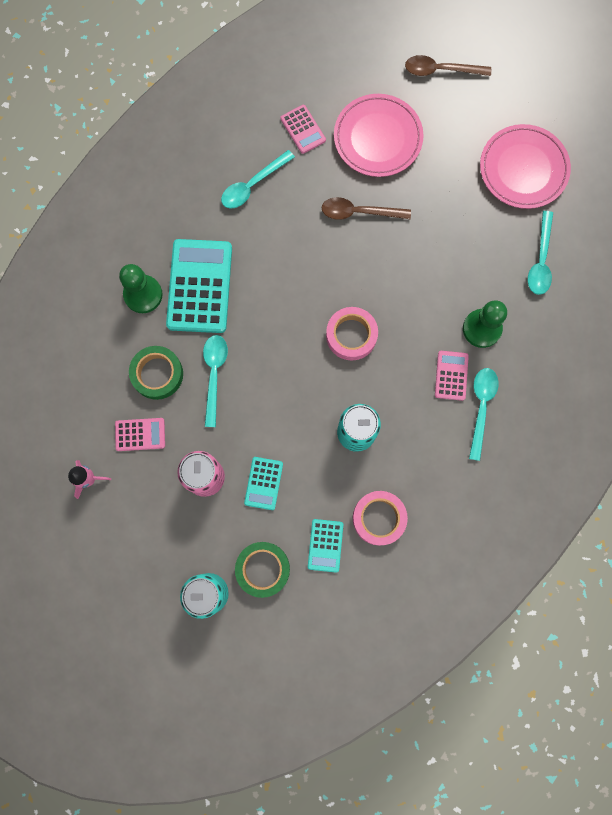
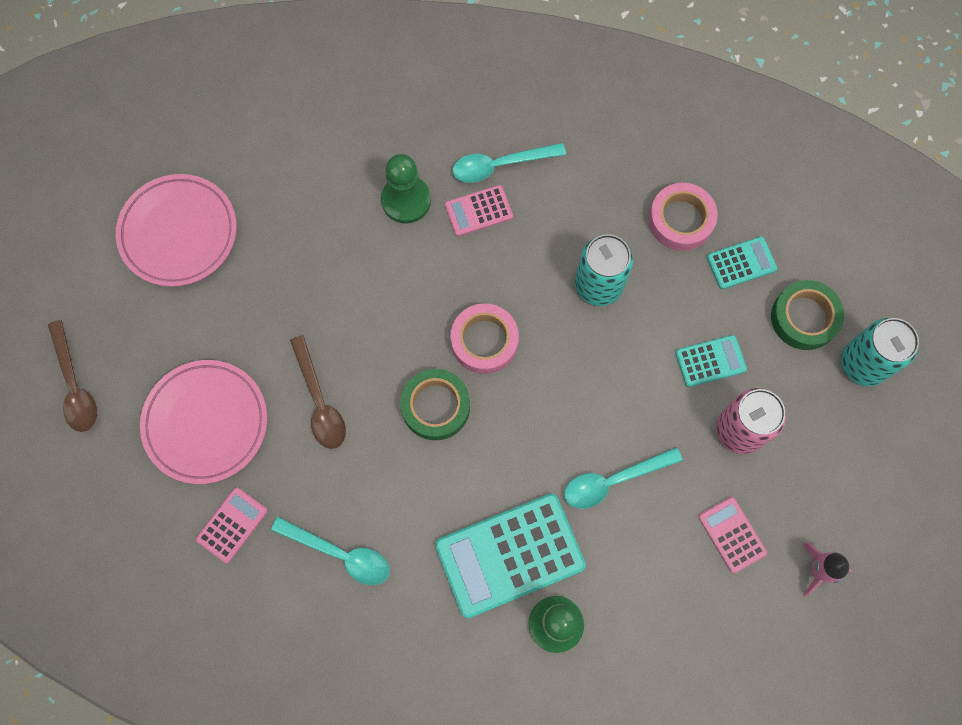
camera: 115 degrees left, 5 degrees down
(157, 374) = (648, 552): green tape -> green tape (435, 406)
(540, 260) = (291, 170): turquoise spoon -> none

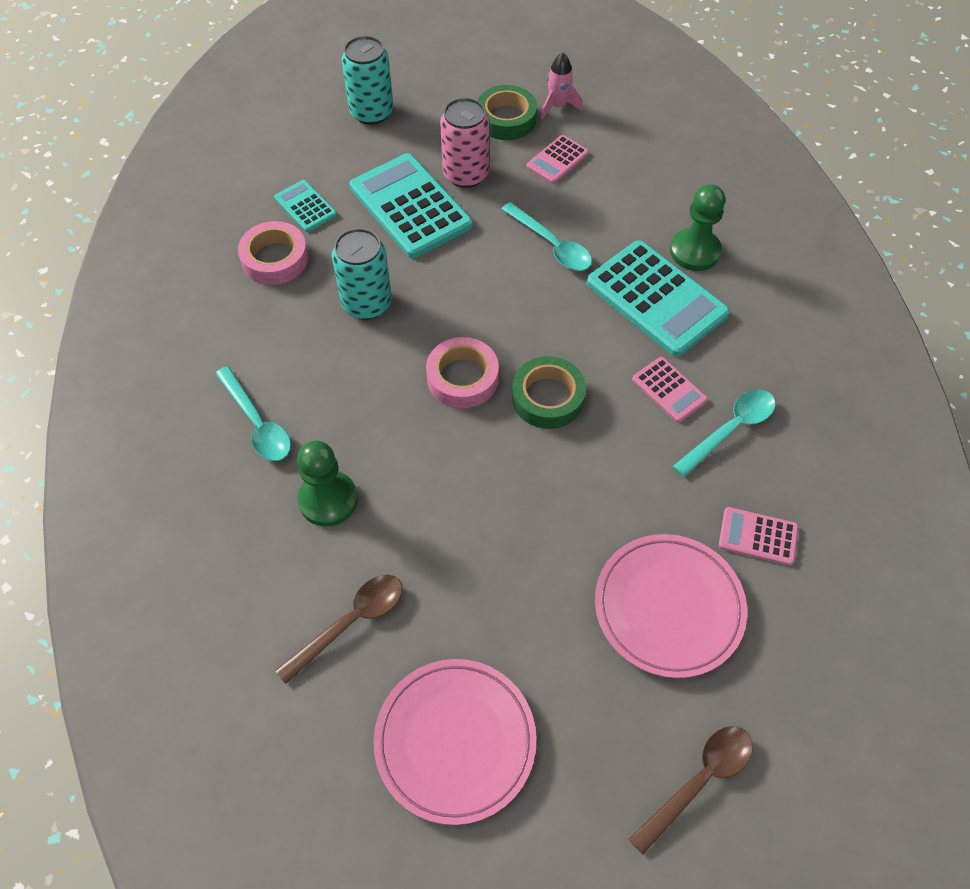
camera: 110 degrees left, 15 degrees down
(320, 401) = (591, 502): brown spoon -> brown spoon (350, 623)
(340, 554) = (730, 429): turquoise spoon -> turquoise spoon turned 45 degrees clockwise
(478, 211) = (319, 427): pink calculator -> pink calculator (669, 390)
(710, 361) = (410, 206): turquoise calculator -> turquoise calculator, size x1.99
(804, 318) = (344, 155): green tape -> green tape (506, 119)

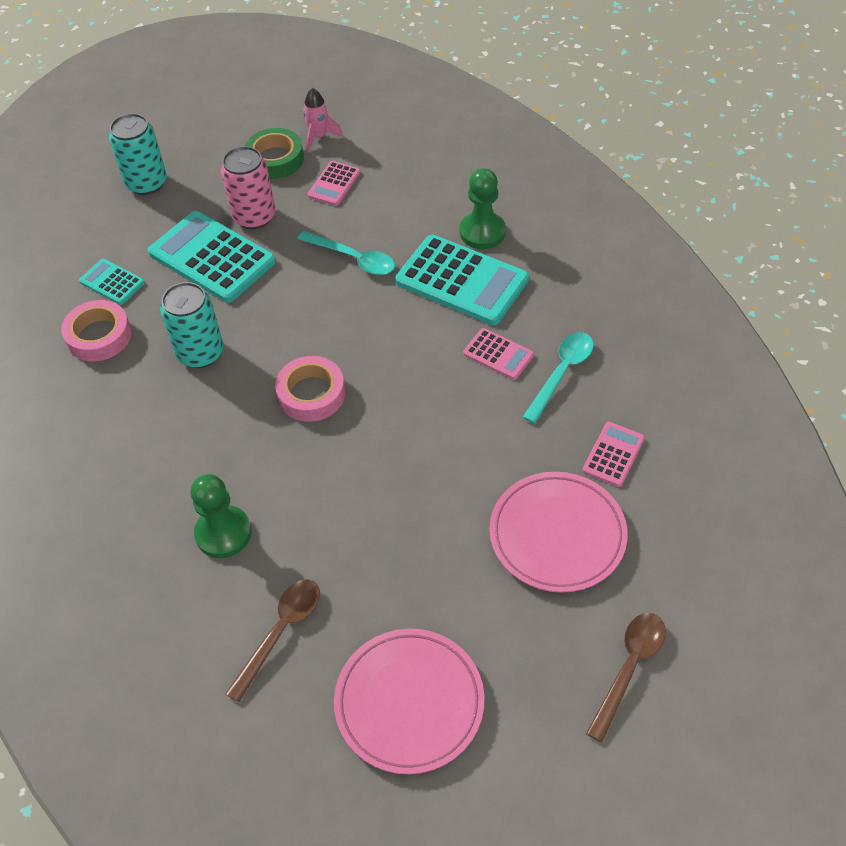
camera: 15 degrees left, 5 degrees down
(257, 423) = (133, 485): turquoise spoon -> none
(548, 397) = (394, 390): green tape -> none
(758, 536) = (613, 454): pink calculator -> pink calculator turned 120 degrees clockwise

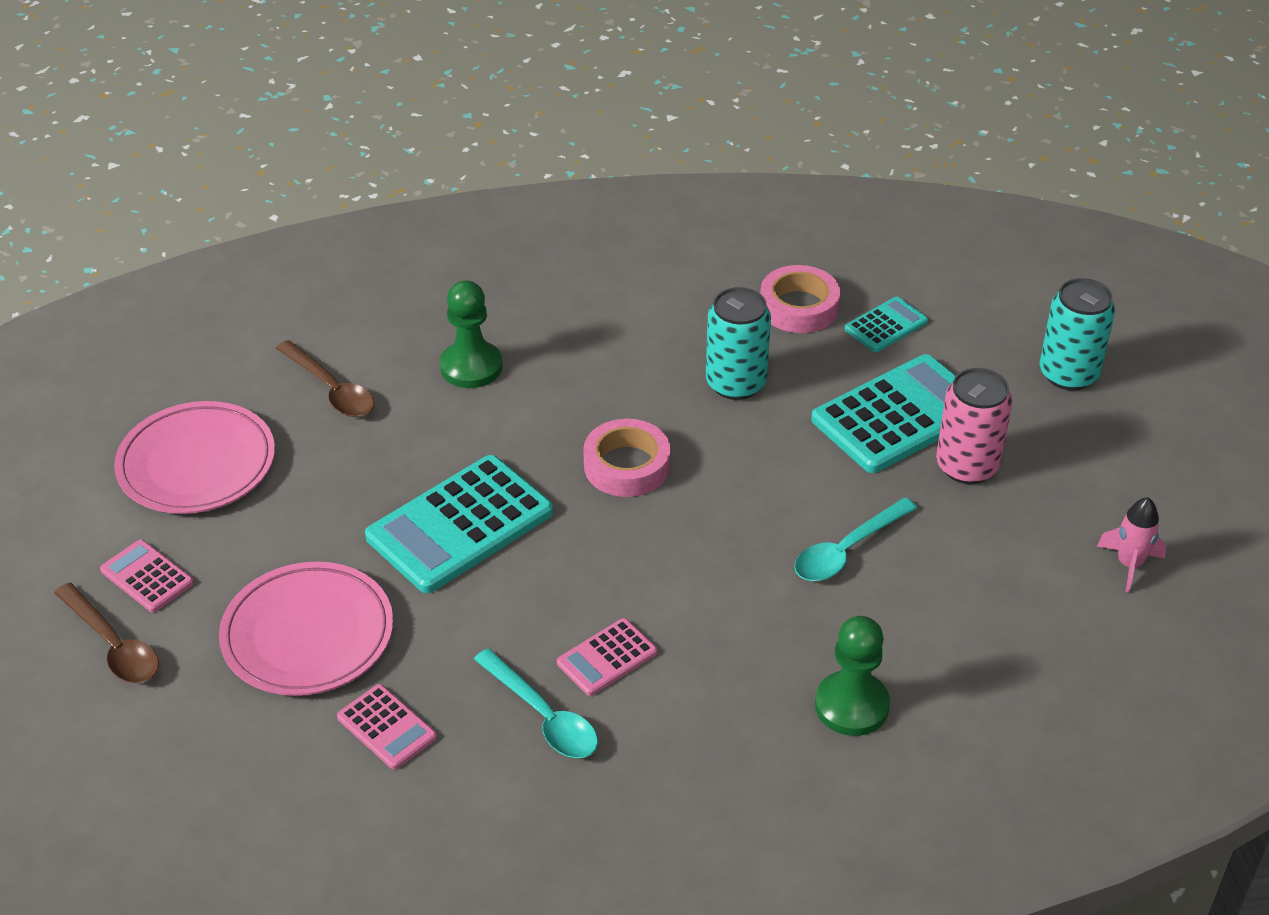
camera: 105 degrees right, 10 degrees down
(275, 159) = (1087, 507): green tape -> none
(334, 184) = (1013, 561): pink calculator -> pink calculator (147, 577)
(461, 281) = (759, 655): turquoise calculator -> turquoise calculator (460, 525)

